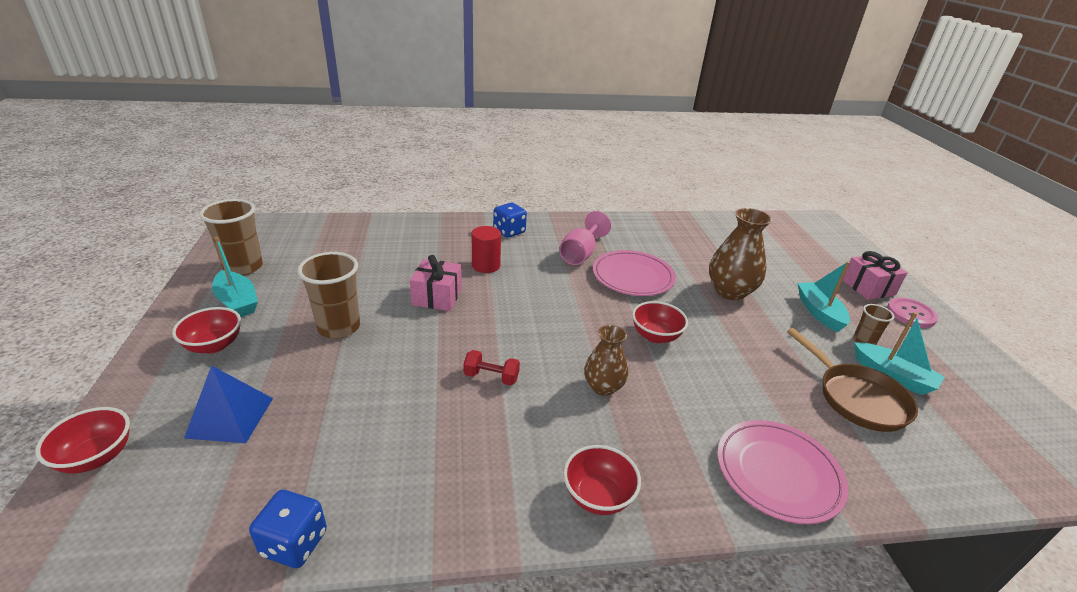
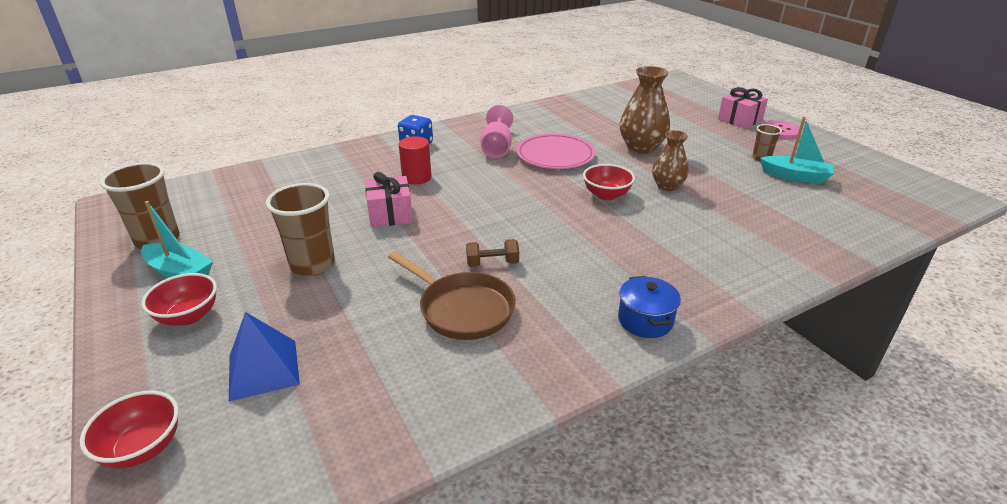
camera: 20 degrees left, 0 degrees up
(294, 543) = (417, 441): blue dice -> none
(491, 377) = (492, 263): red dumbbell -> brown dumbbell
(598, 496) = (645, 320): red bowl -> blue pot
(603, 387) = (592, 243): brown vase -> brown vase (667, 186)
(778, 473) = (761, 263): pink plate -> none
(819, 312) = (717, 146): turquoise boat -> none
(857, 398) = (781, 198): brown pan -> brown pan (462, 309)

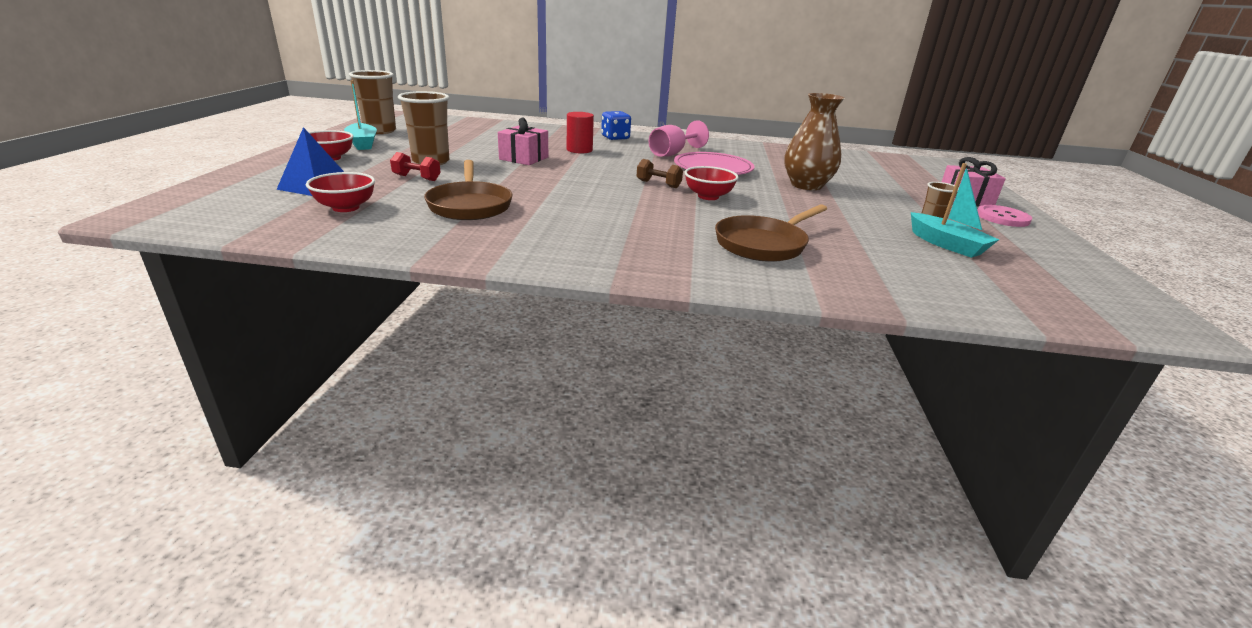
camera: 35 degrees right, 5 degrees down
(143, 448) = (211, 188): red bowl -> red bowl (346, 207)
(344, 297) = (417, 178): none -> red dumbbell
(492, 263) = (537, 196): brown dumbbell -> brown dumbbell (658, 184)
(645, 320) = (582, 256): blue pot -> none
(667, 186) = (779, 209): brown vase -> none
(717, 234) = (763, 244): none -> brown pan

